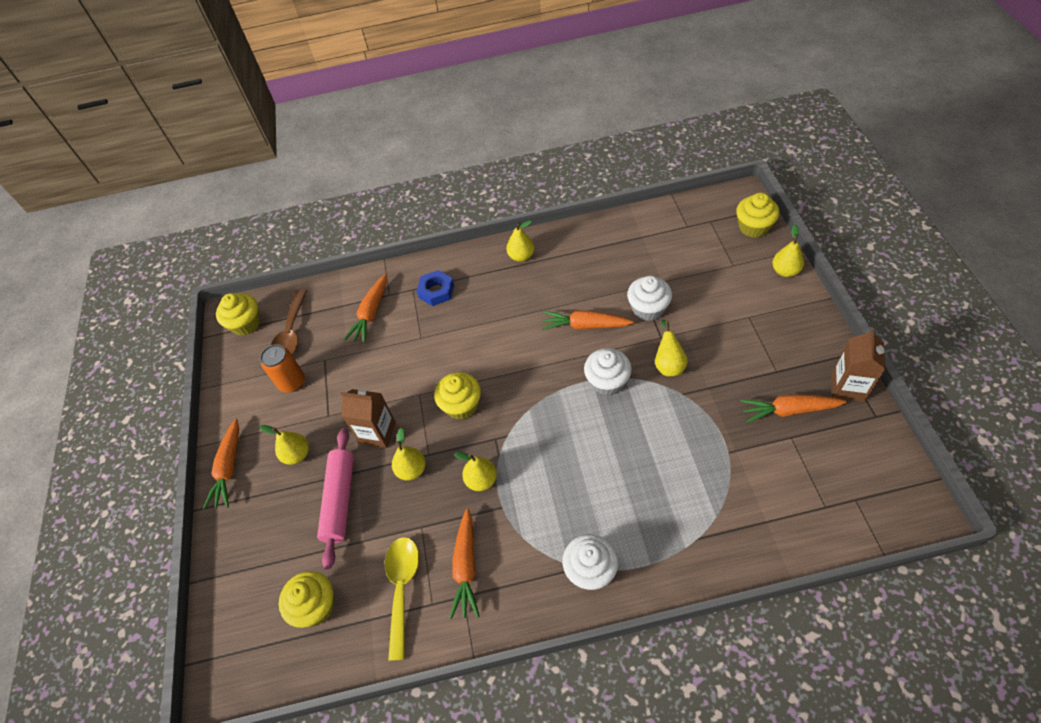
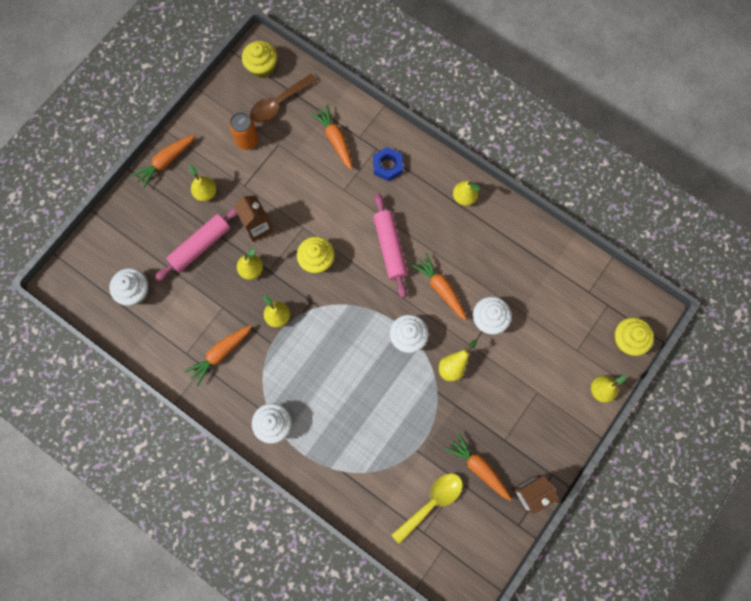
camera: 40 degrees right, 20 degrees up
(316, 606) = (135, 291): yellow cupcake -> white cupcake
(371, 313) = (335, 140): orange carrot -> orange carrot turned 90 degrees clockwise
(402, 588) = (181, 329): yellow spoon -> yellow spoon (432, 502)
(510, 338) = (390, 248): none -> pink rolling pin

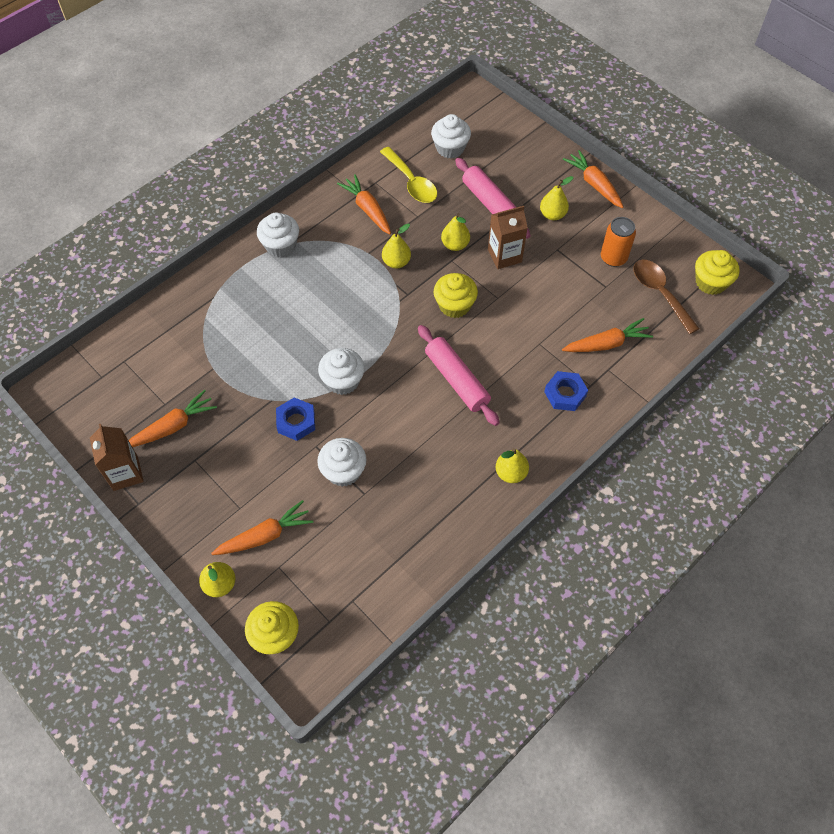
camera: 100 degrees right, 15 degrees down
(390, 248) = (457, 380): pink rolling pin -> pink rolling pin turned 60 degrees clockwise
(432, 502) = (152, 373): yellow spoon -> yellow spoon (411, 182)
(440, 288) = (394, 425): orange carrot -> orange carrot (265, 536)
(453, 366) = (296, 422): yellow pear -> blue nut

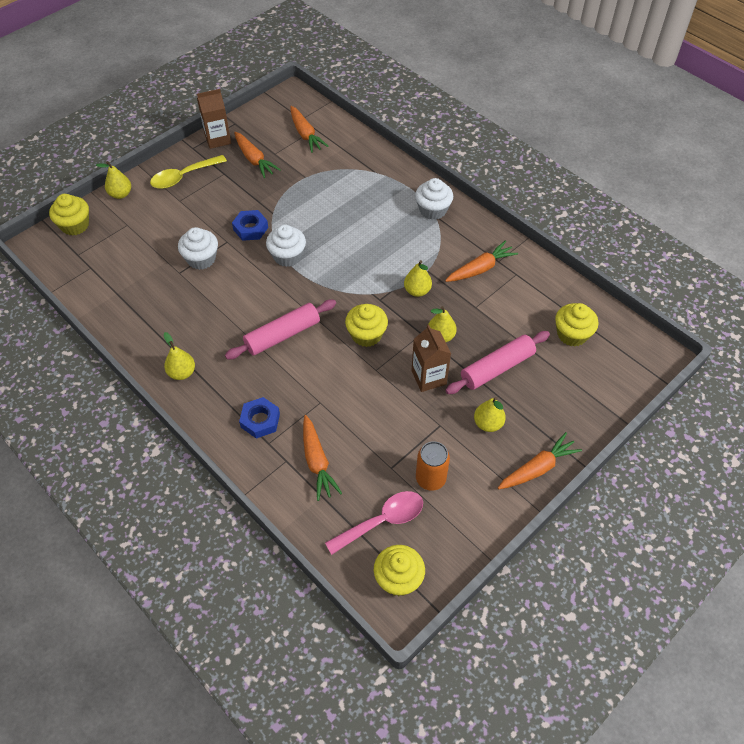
camera: 90 degrees right, 5 degrees down
(265, 536) = (154, 215): orange carrot -> orange carrot (305, 134)
(411, 182) = (519, 302): yellow spoon -> yellow spoon (183, 177)
(450, 148) = (572, 334): white cupcake -> yellow cupcake
(660, 293) = (382, 521): brown spoon -> pink spoon

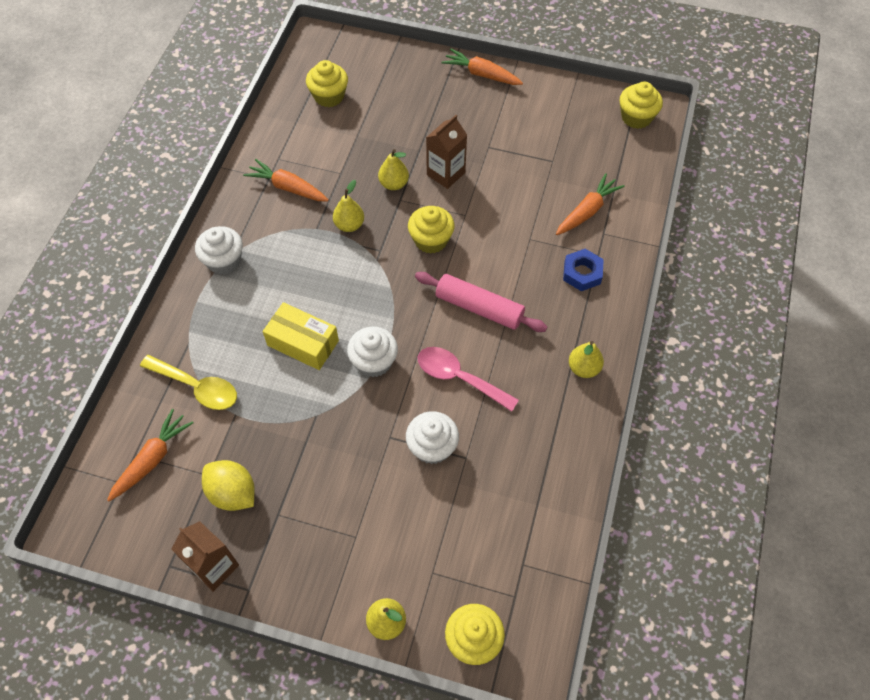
camera: 120 degrees left, 5 degrees up
(183, 177) = (311, 562): yellow spoon -> yellow spoon (197, 387)
(250, 228) = (355, 424): blue nut -> none
(254, 159) = (233, 493): orange carrot -> yellow lemon
(332, 226) = (303, 343): none -> yellow box
(382, 521) = (601, 146): pink spoon -> pink spoon (459, 378)
(430, 478) = (542, 132): orange can -> none
(488, 423) = (463, 117): yellow pear -> none
(497, 368) = (402, 132): pink rolling pin -> none

